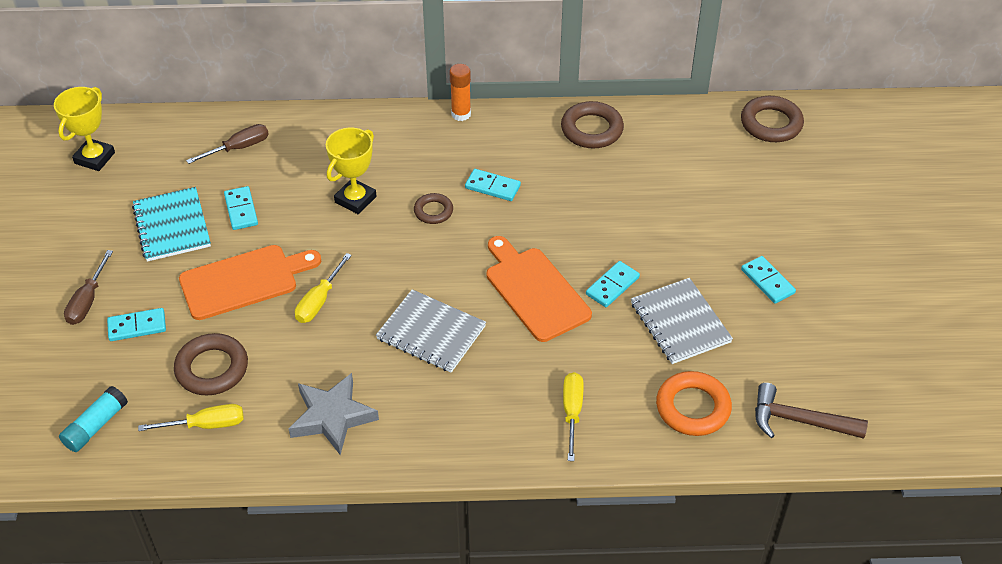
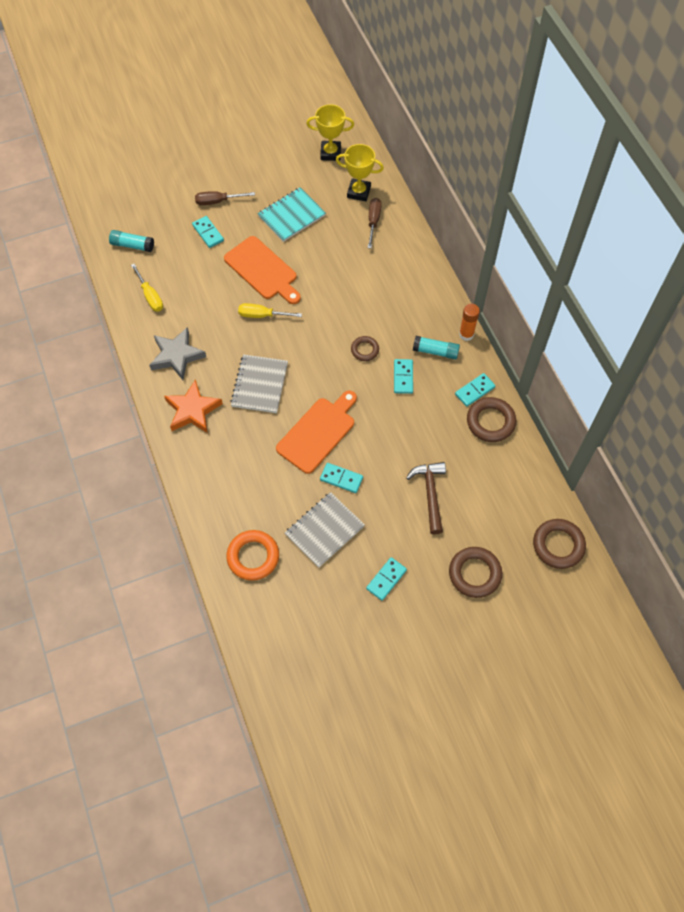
camera: 70 degrees right, 15 degrees up
(212, 369) = (190, 282): brown ring -> brown ring (474, 574)
(239, 148) = (373, 221): brown screwdriver -> brown screwdriver turned 120 degrees counterclockwise
(241, 210) = (320, 245): turquoise domino -> turquoise domino (474, 391)
(355, 199) = (356, 302): yellow trophy -> yellow trophy (359, 192)
(435, 420) = (192, 410): none -> orange star
(470, 147) = (435, 351): none -> turquoise glue stick
(572, 412) = (224, 485): yellow screwdriver -> none
(799, 421) = (265, 627): brown hammer -> brown hammer (430, 494)

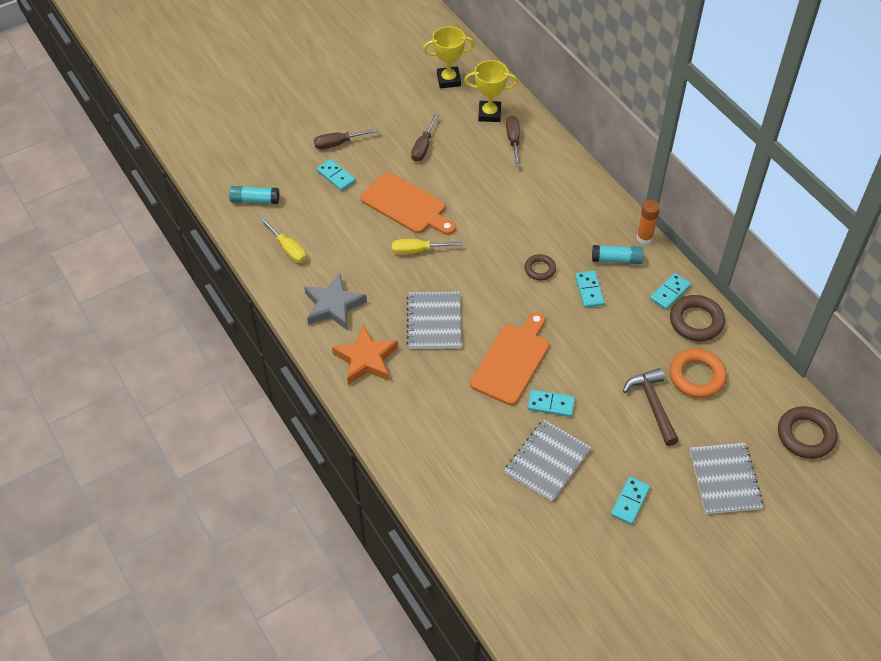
camera: 10 degrees left, 10 degrees down
(253, 557) = (475, 502): orange ring -> orange ring (697, 376)
(291, 216) = (423, 147): turquoise notebook -> brown screwdriver
(474, 574) = (725, 479): brown ring -> grey notebook

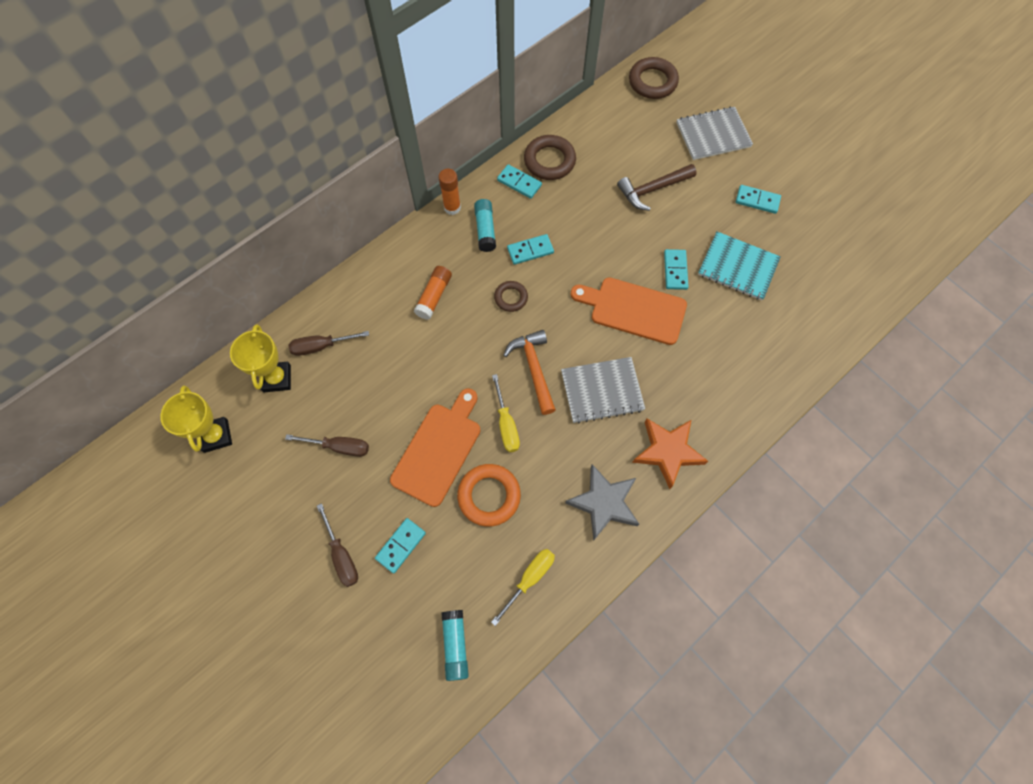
camera: 100 degrees left, 15 degrees up
(465, 276) = (534, 369): none -> orange hammer
(547, 461) = (738, 267): grey notebook -> turquoise notebook
(549, 215) = (434, 296): none -> orange glue stick
(697, 376) = (612, 158): orange ring -> orange ring (489, 496)

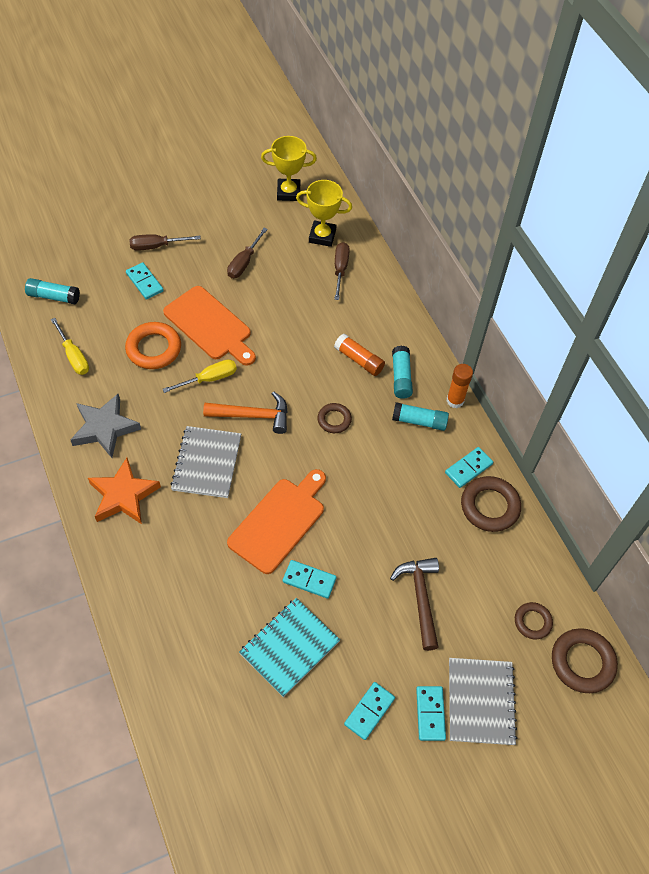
camera: 105 degrees right, 10 degrees down
(441, 256) = (401, 377): none -> turquoise glue stick
(506, 424) = (209, 379): yellow screwdriver -> yellow screwdriver turned 150 degrees clockwise
(530, 250) = (381, 452): turquoise domino -> turquoise domino (430, 714)
(636, 115) = (532, 622): none -> brown ring

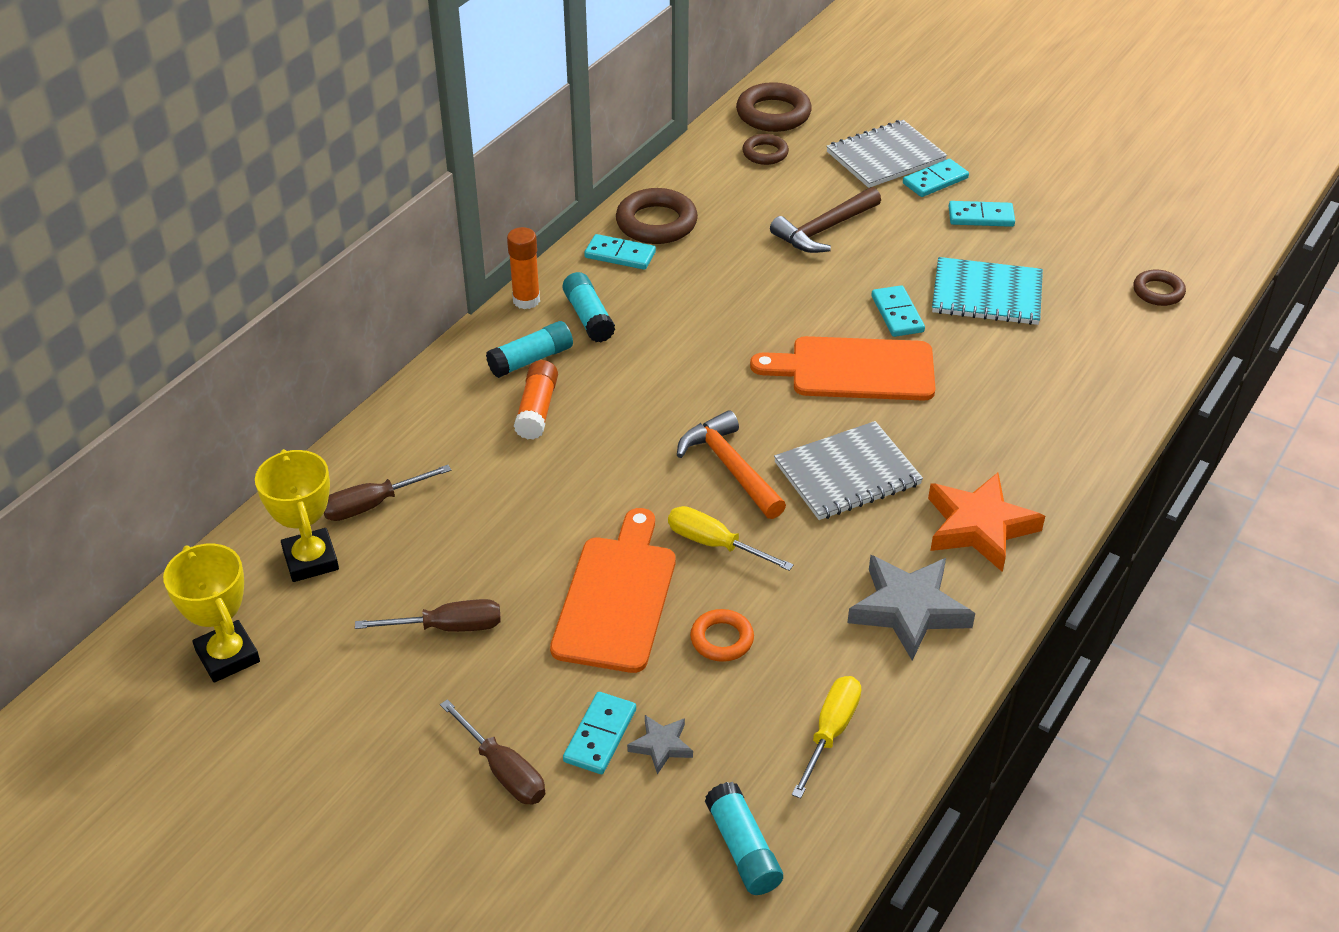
camera: 120 degrees left, 15 degrees down
(121, 298) = (661, 746): none -> grey star
(154, 349) = (722, 639): orange ring -> orange ring, size x0.60
(334, 420) = (660, 389): brown ring -> brown ring (1158, 292)

